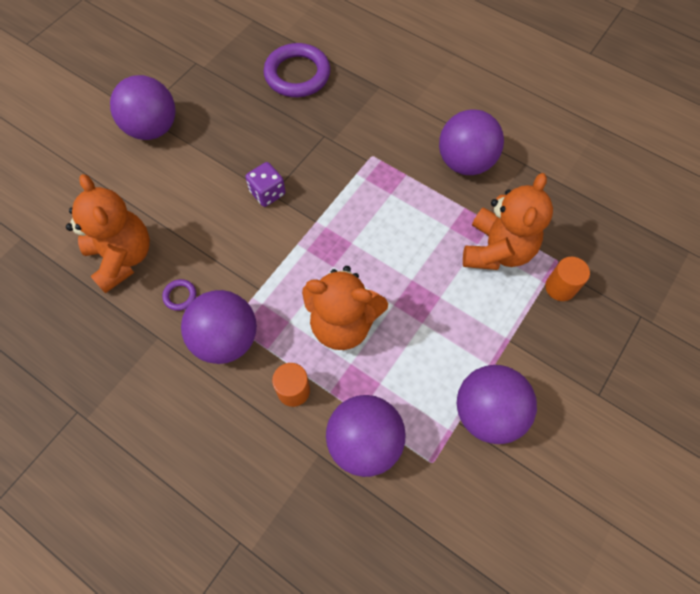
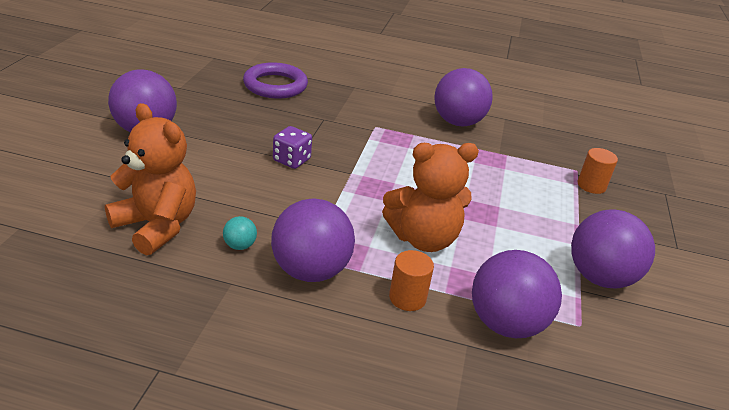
camera: 25 degrees left, 30 degrees down
(180, 296) = (240, 245): purple ring -> turquoise ball
(497, 250) = (523, 170): orange teddy bear -> none

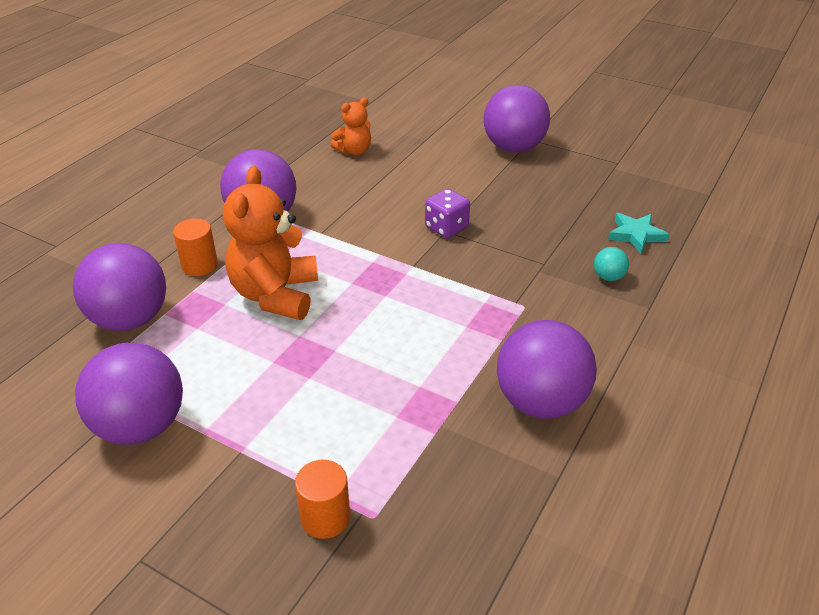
camera: 110 degrees right, 5 degrees up
(157, 226) = (354, 151): orange teddy bear -> orange teddy bear, size x0.55
(240, 245) = (312, 186): turquoise ball -> turquoise ball (608, 277)
(275, 85) = (636, 235): purple ring -> turquoise star

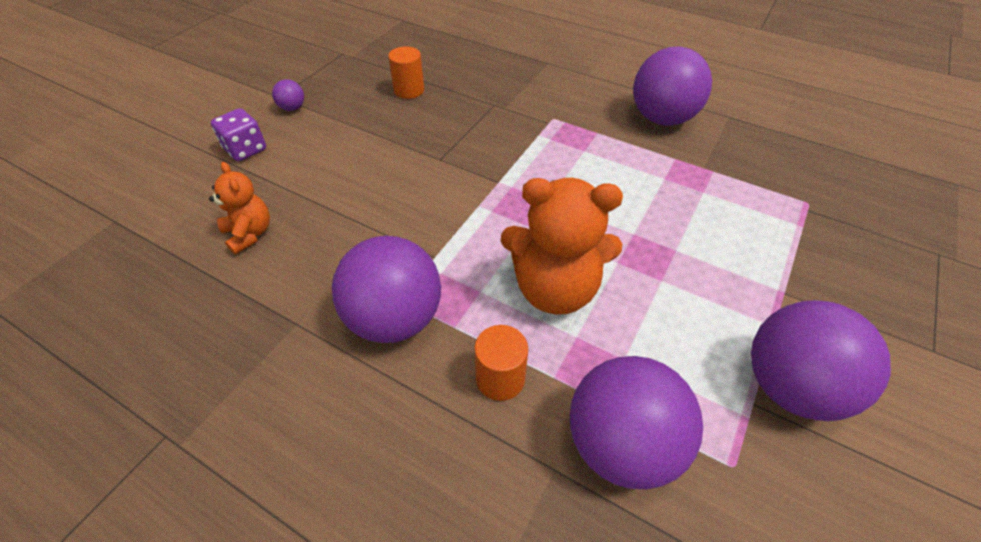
camera: 90 degrees left, 10 degrees up
(325, 517) = (823, 230): orange cylinder -> orange cylinder (409, 90)
(446, 227) = (434, 158): purple dice -> purple dice (245, 149)
(513, 148) = (292, 108): purple ball -> purple ball, size x0.42
(608, 277) = (512, 75): turquoise ball -> none
(636, 235) = (455, 57): turquoise star -> none

